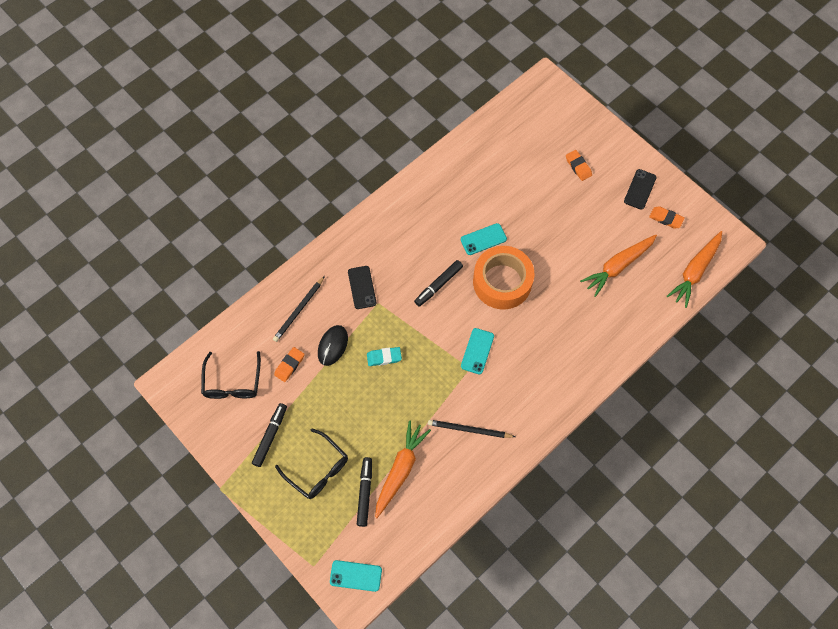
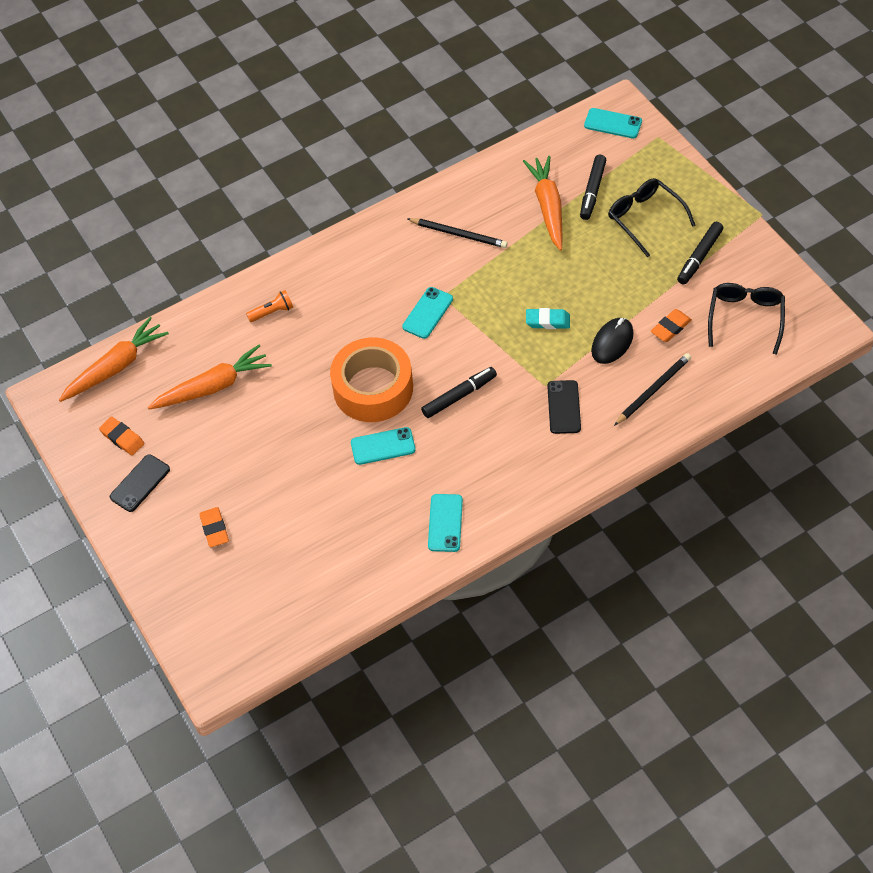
camera: 165 degrees left, 10 degrees down
(400, 470) = (548, 207): orange carrot -> orange carrot turned 135 degrees clockwise
(428, 192) = (445, 523): none -> turquoise phone
(596, 334) = (272, 312): none -> orange flashlight

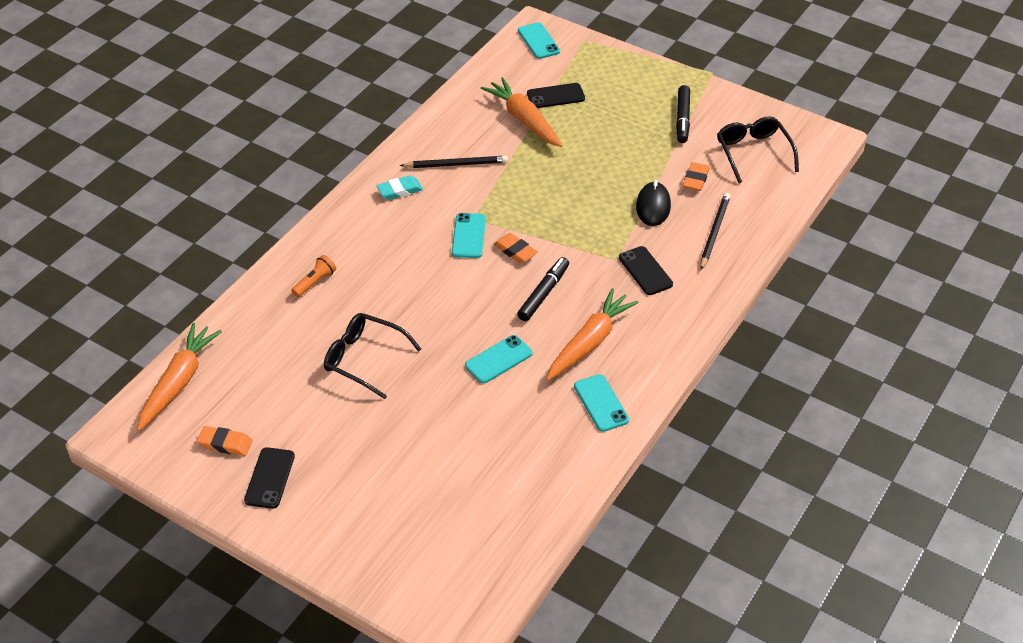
camera: 30 degrees left, 10 degrees down
(213, 386) = (294, 365): orange carrot -> orange carrot (590, 342)
(214, 529) = (375, 491): orange eraser -> orange eraser (515, 251)
(373, 388) = (457, 314): orange tape -> none
(547, 321) = (584, 208): turquoise eraser -> turquoise eraser (400, 190)
(592, 191) = (555, 96): black marker -> black phone
(613, 123) = (538, 41): turquoise phone -> turquoise phone turned 75 degrees clockwise
(644, 218) = (615, 103): black glasses -> black glasses (363, 359)

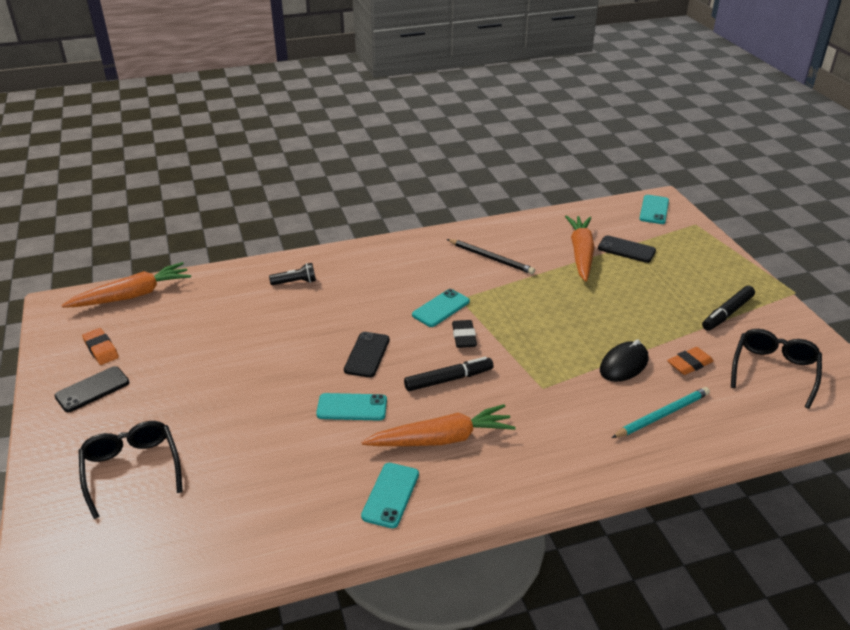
camera: 40 degrees right, 10 degrees down
(315, 282) = (295, 282): orange flashlight -> black flashlight
(363, 359) = (259, 348): black glasses -> black glasses (131, 468)
(400, 190) = (428, 255): turquoise eraser -> none
(515, 251) = (464, 337): orange eraser -> black eraser
(645, 271) = (558, 411): black phone -> black phone (367, 355)
(714, 232) = (662, 415): black pencil -> turquoise pencil

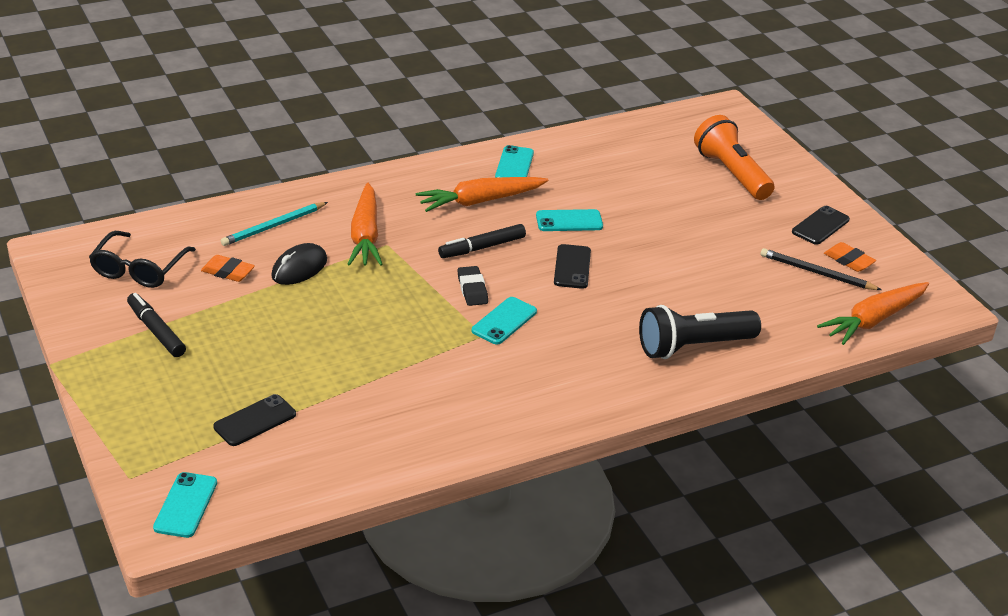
camera: 170 degrees right, 0 degrees up
(131, 468) = (731, 173): black glasses -> orange flashlight
(295, 282) = (693, 346): black flashlight -> black flashlight, size x2.10
(491, 258) = (449, 395): black pencil -> black pencil (816, 273)
(581, 253) = (322, 410): orange carrot -> orange carrot (365, 235)
(626, 249) = (255, 421): black phone -> black phone turned 60 degrees counterclockwise
(689, 364) = (228, 272): orange eraser -> orange eraser turned 60 degrees clockwise
(727, 313) = (156, 331): black marker -> black marker turned 75 degrees counterclockwise

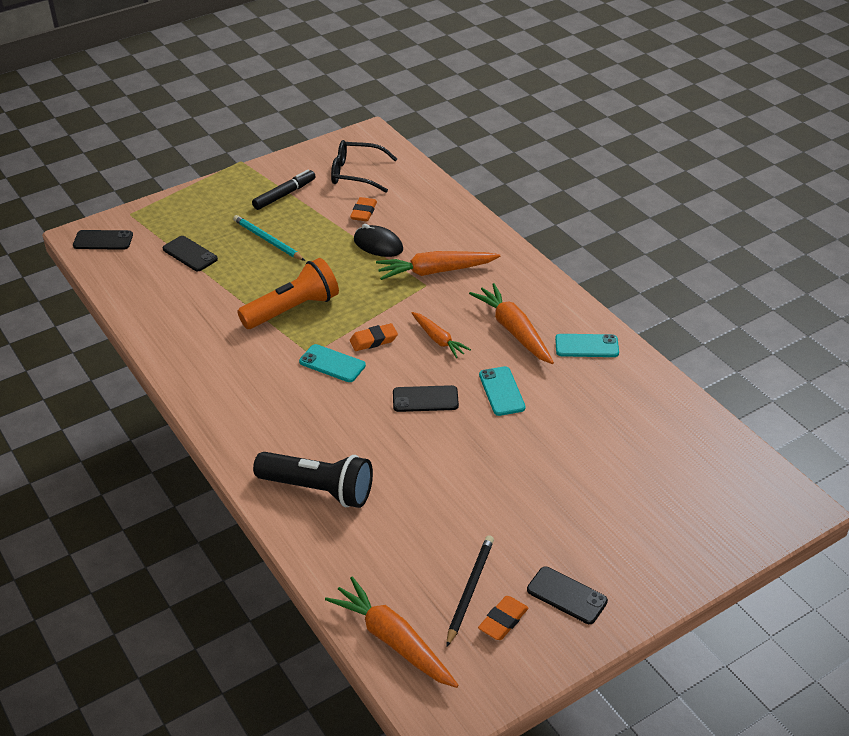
camera: 85 degrees right, 5 degrees up
(185, 505) = (103, 240): turquoise phone -> black phone
(273, 226) = (432, 223): turquoise pencil -> turquoise pencil (267, 240)
(472, 289) = (373, 340): black eraser -> orange eraser
(482, 248) = (438, 339): black marker -> orange carrot
(693, 346) = (318, 490): black flashlight -> black flashlight turned 135 degrees clockwise
(731, 173) = (646, 513): orange flashlight -> orange flashlight (293, 309)

